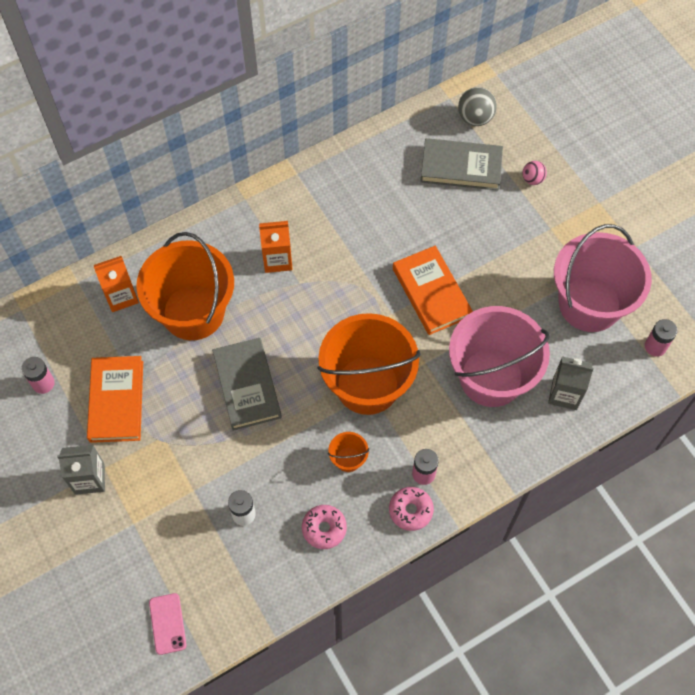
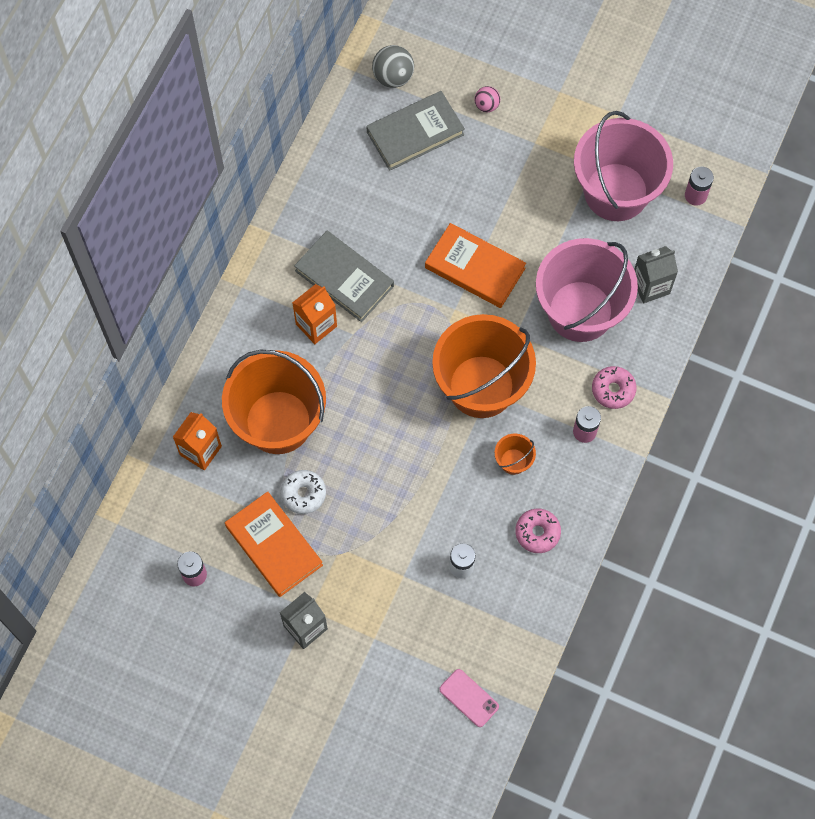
camera: 35 degrees left, 5 degrees up
(169, 377) = (303, 494): none -> white donut
(247, 386) = (378, 456): grey book -> grey book (344, 278)
(410, 510) = (596, 469): pink donut -> pink donut (613, 390)

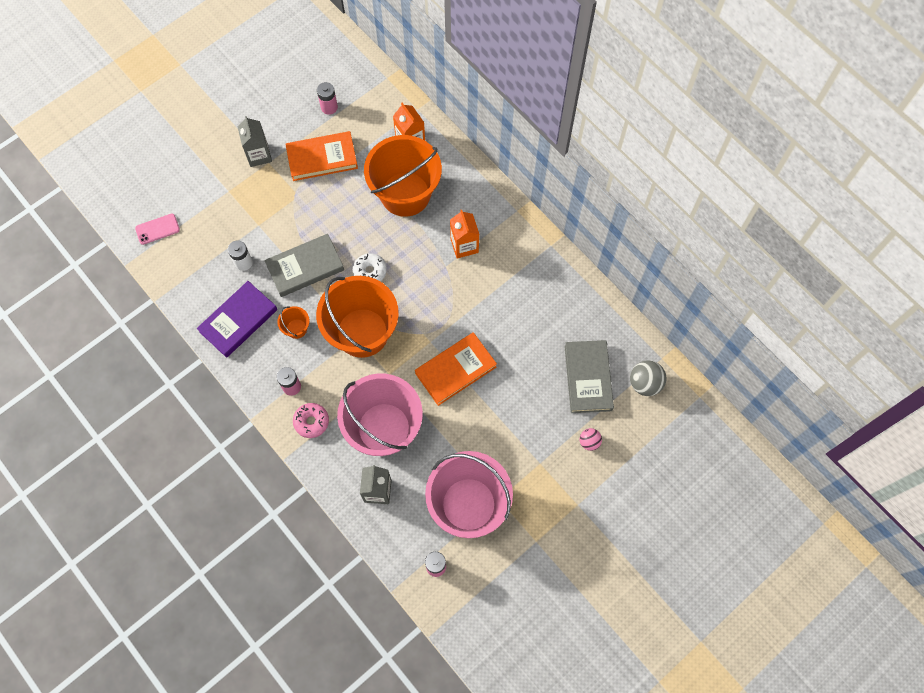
camera: 115 degrees right, 0 degrees up
(303, 494) = (347, 189): white donut -> white donut (370, 271)
(344, 278) = (491, 278): grey book -> grey book (305, 267)
(537, 533) = (238, 320): pink donut -> purple book

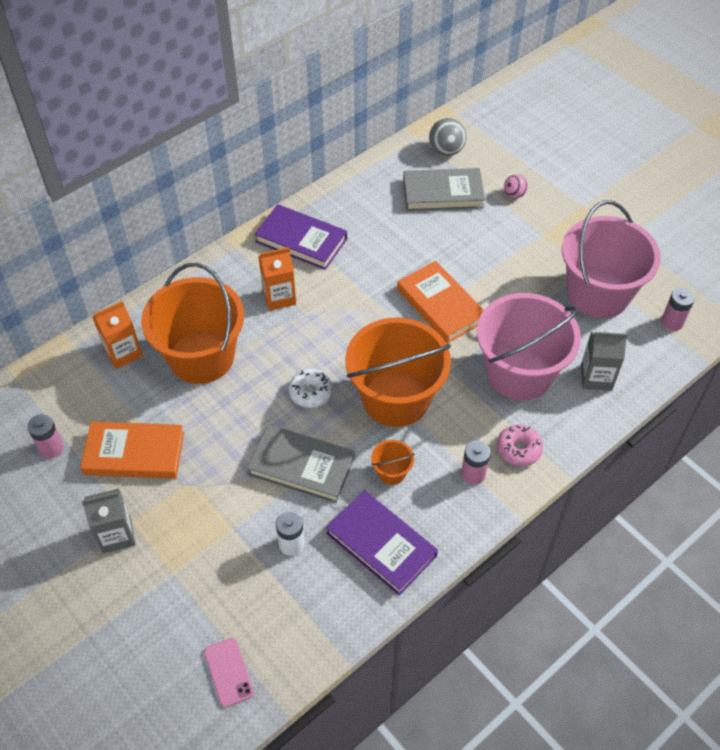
camera: 90 degrees left, 15 degrees down
(305, 267) = (301, 466): grey book -> grey book turned 45 degrees counterclockwise
(322, 158) = (134, 453): orange book -> orange book turned 75 degrees counterclockwise
(526, 260) = (301, 240): none -> purple book

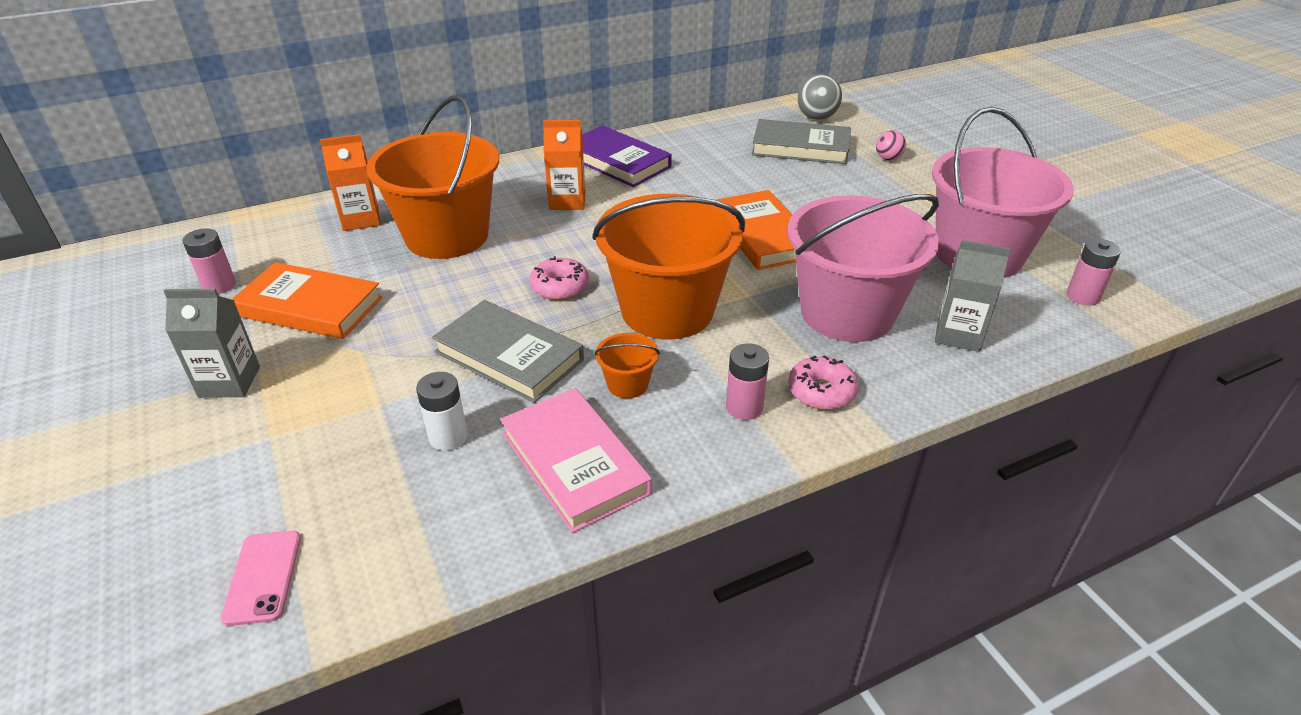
camera: 15 degrees right, 15 degrees down
(311, 392) = (560, 287): white donut -> pink donut
(381, 544) = (574, 463): purple book -> pink book

